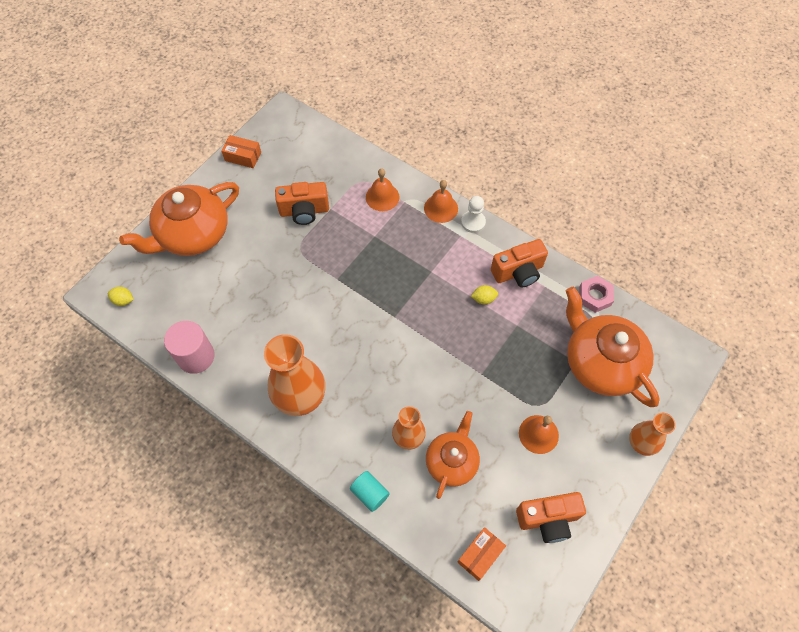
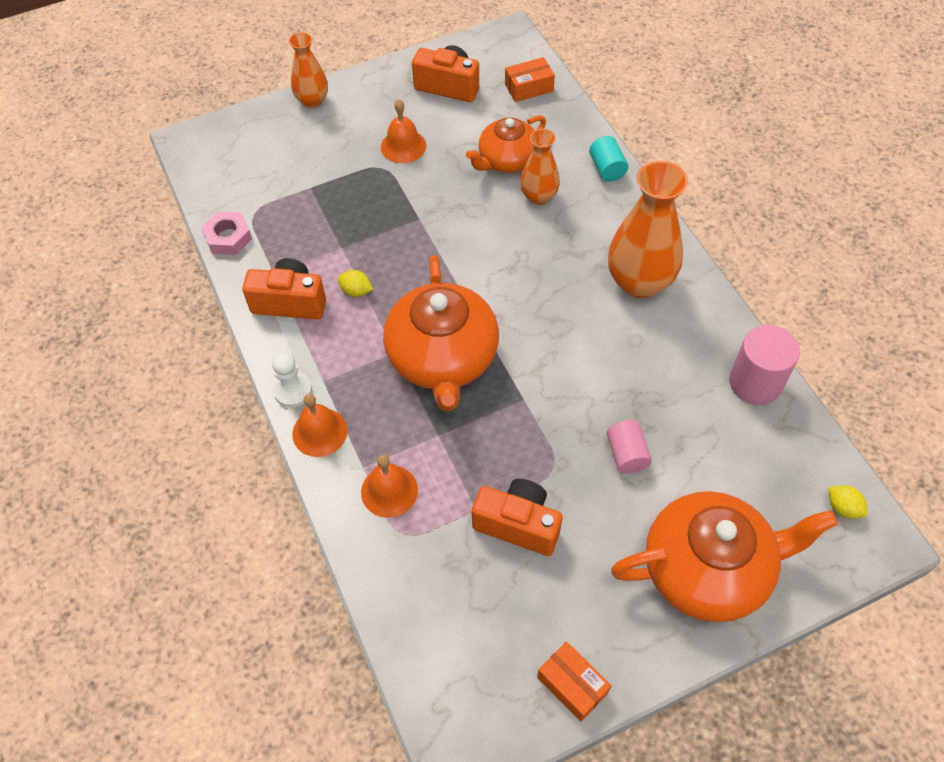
camera: 150 degrees left, 5 degrees down
(261, 274) = (626, 454): none -> pink cylinder
(601, 363) = (285, 175): orange teapot -> orange teapot (443, 358)

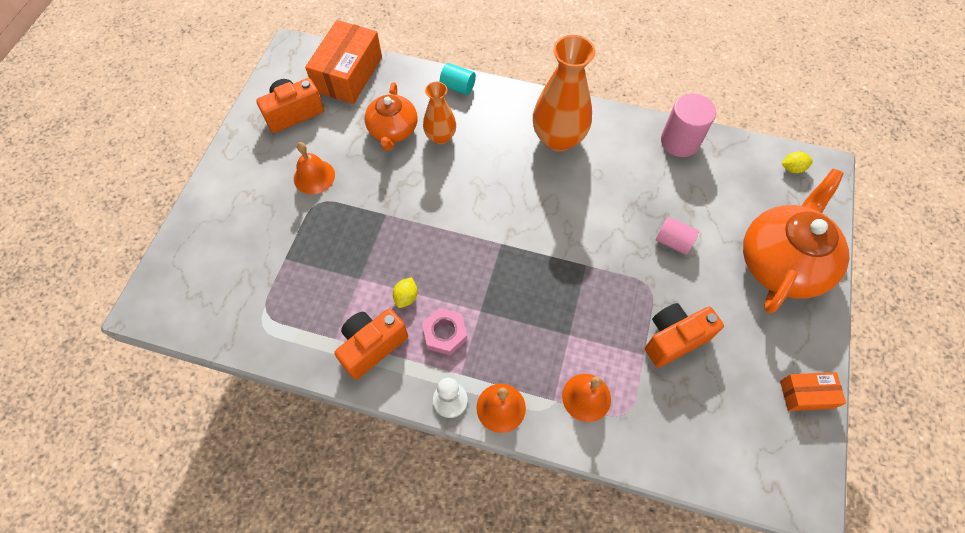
camera: 50 degrees left, 5 degrees up
(228, 237) = (269, 346): pink nut -> pink nut (445, 334)
(312, 101) = (207, 199): orange vase -> none
(356, 291) = (406, 297): yellow lemon -> yellow lemon turned 45 degrees counterclockwise
(443, 358) = (512, 286): orange teapot -> none
(529, 88) = (348, 74): orange box -> orange box, size x1.85

